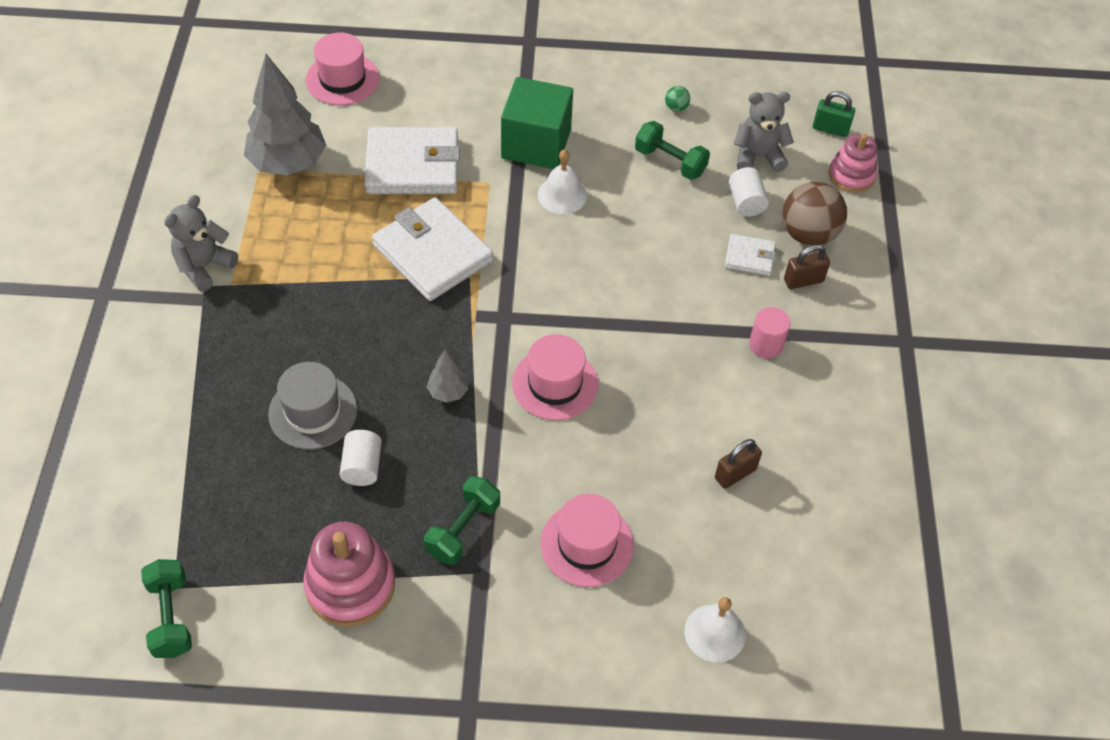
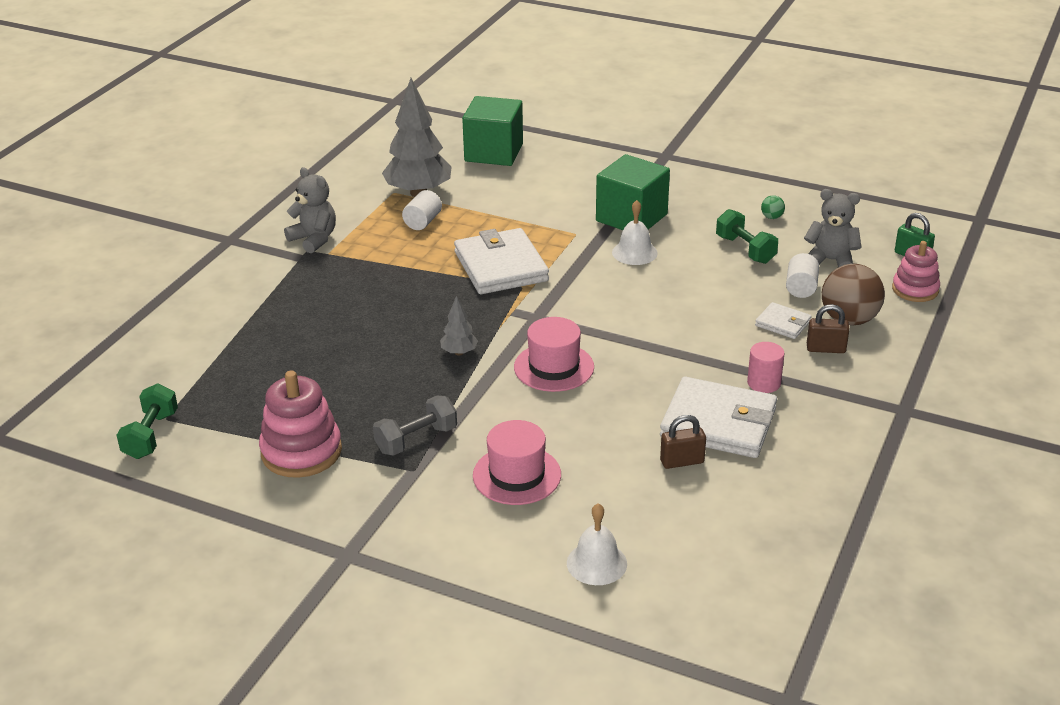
camera: 25 degrees right, 20 degrees down
(204, 266) = (314, 239): grey teddy bear -> grey teddy bear turned 75 degrees clockwise
(313, 412) = (341, 340): grey hat -> none
(342, 79) = (494, 152): pink hat -> green cube
(362, 467) = (359, 382): white cylinder -> white cylinder (423, 222)
(412, 165) = (518, 212): white wallet -> white wallet (718, 423)
(463, 529) = (416, 440): green dumbbell -> grey dumbbell

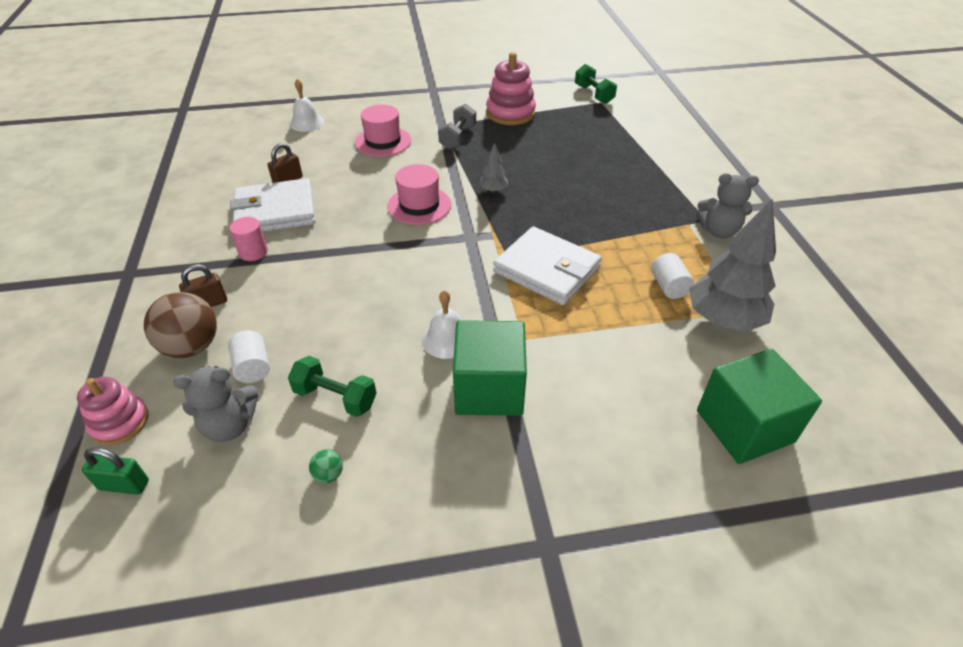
camera: 145 degrees right, 10 degrees up
(783, 323) = (257, 315): white wallet -> none

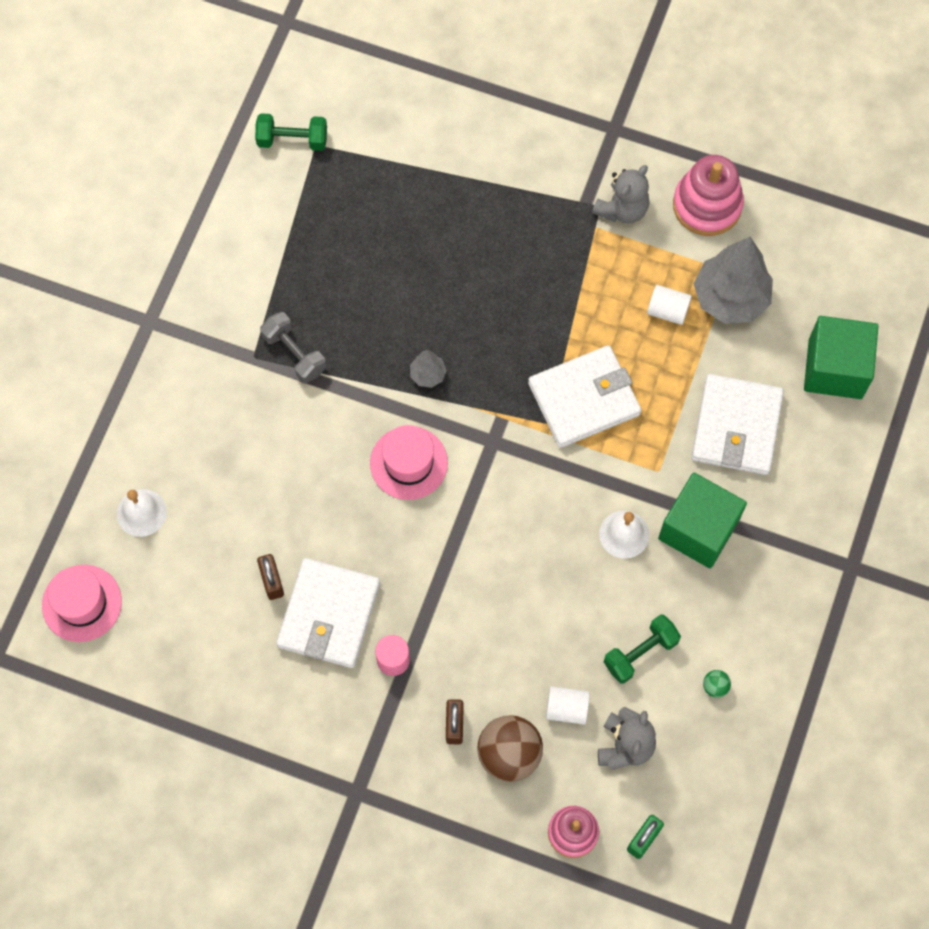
camera: 60 degrees left, 25 degrees up
(383, 142) = (249, 442): pink hat -> pink hat (82, 603)
(510, 113) = (275, 263): pink stacking toy -> pink stacking toy (707, 205)
(612, 374) = (736, 427): none -> white wallet

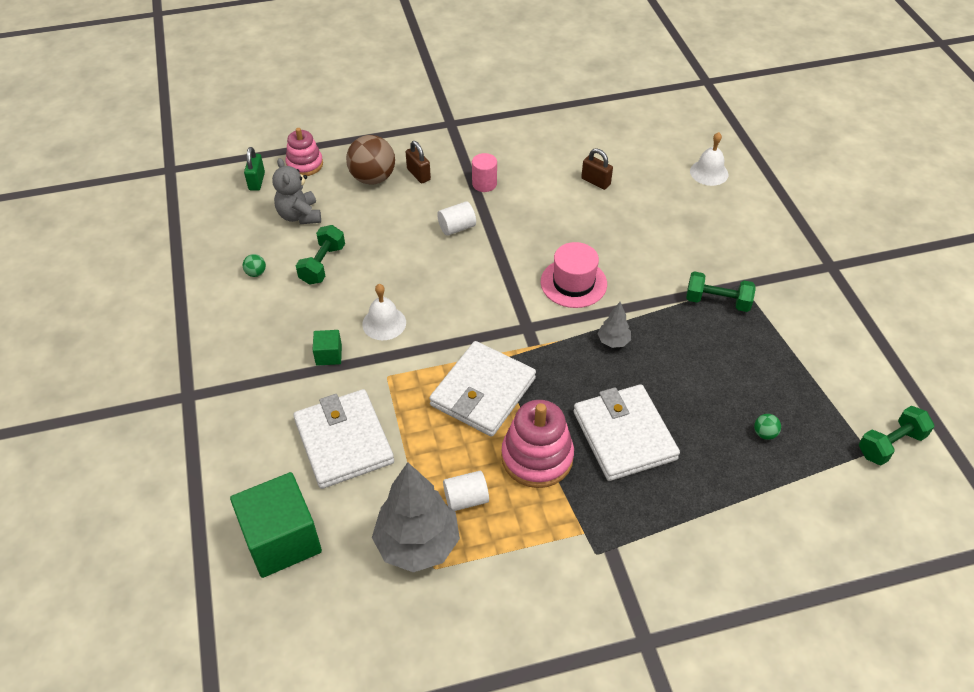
camera: 145 degrees right, 20 degrees down
(82, 603) = (690, 121): pink hat -> none
(294, 354) = (717, 301): grey dumbbell -> green dumbbell
(329, 615) = (544, 184): white wallet -> white wallet (624, 435)
(382, 211) = (764, 433): none -> green ball
(566, 708) = (352, 214): white cylinder -> white cylinder (457, 227)
(622, 209) = (574, 564): grey teddy bear -> none
(698, 529) = (329, 355): green cube -> green cube, size x0.46
(707, 205) = (499, 621): pink stacking toy -> pink stacking toy (537, 457)

